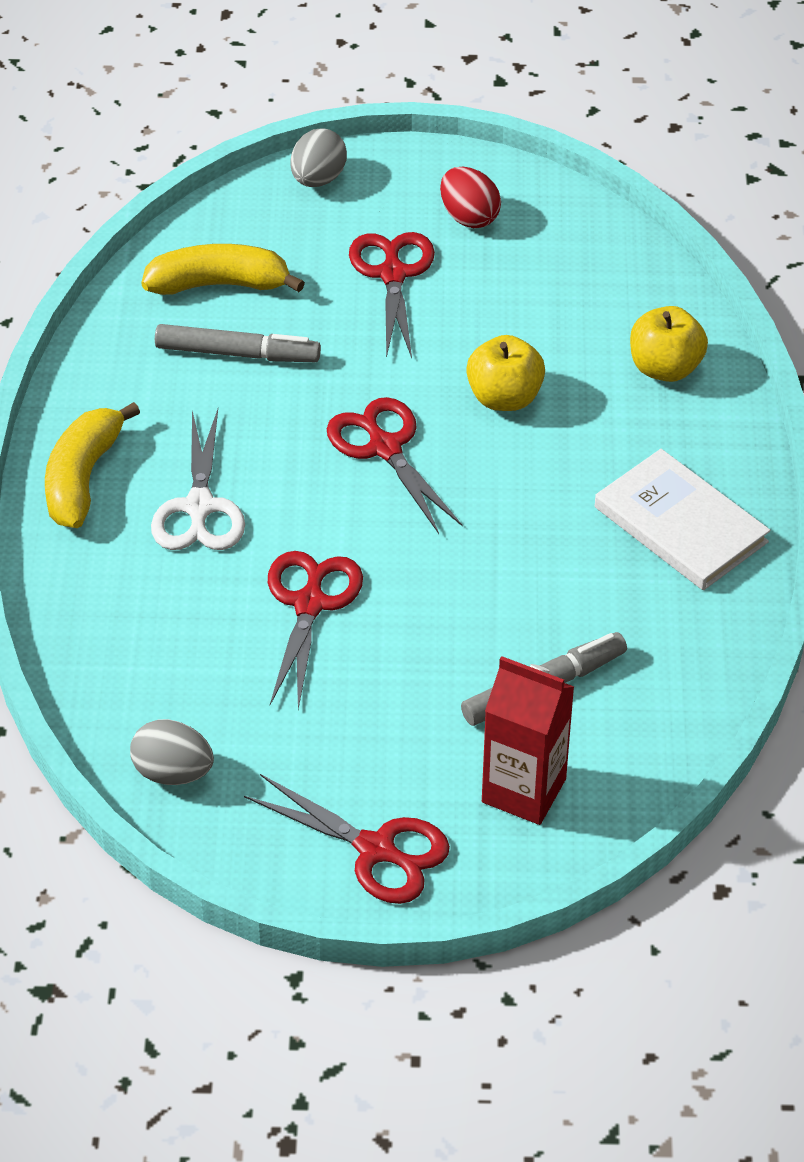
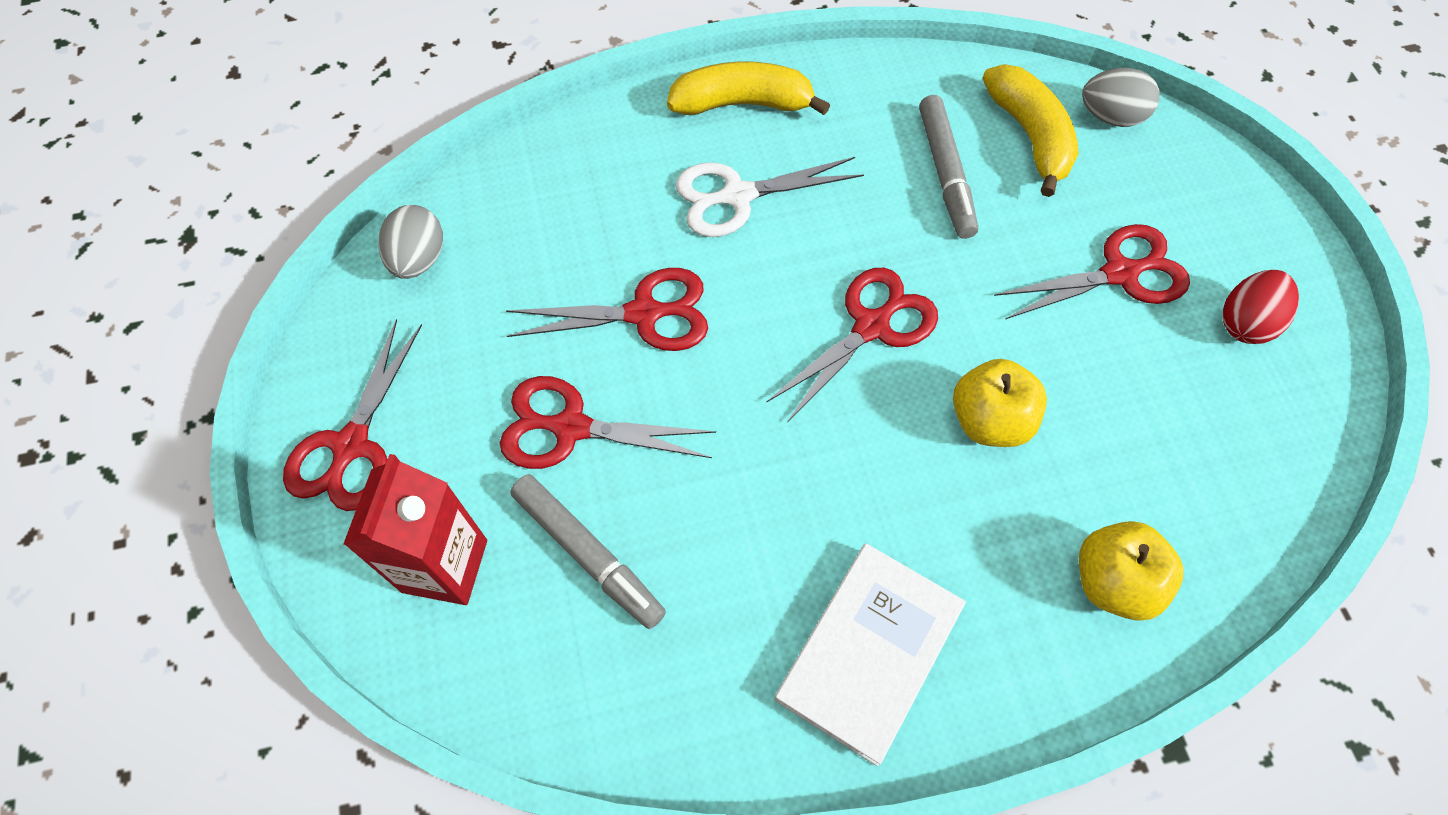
camera: 75 degrees right, 15 degrees up
(318, 179) = (1220, 176): grey egg -> grey egg (1110, 117)
(414, 679) = (571, 428): none -> red scissors

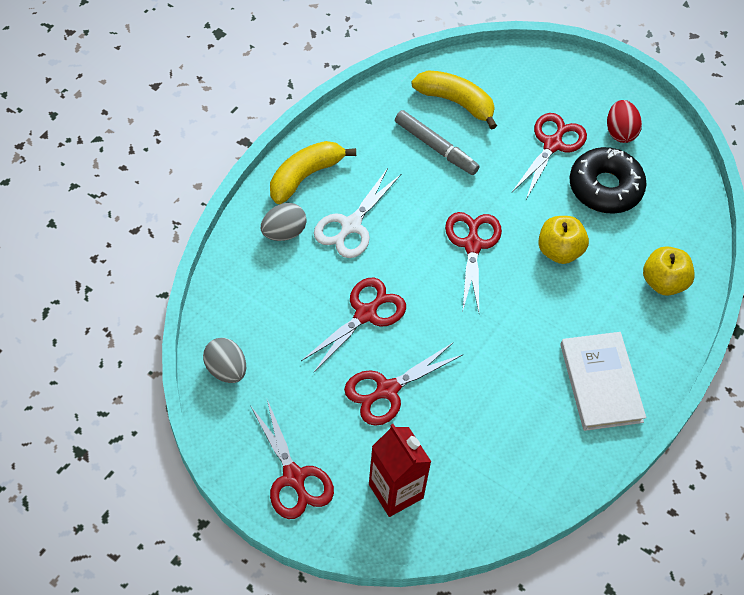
camera: 45 degrees left, 5 degrees down
(588, 554) = (452, 436): grey marker -> none
(1110, 117) = (482, 68): grey egg -> grey egg (284, 232)
(1147, 382) = (605, 187): none -> black donut

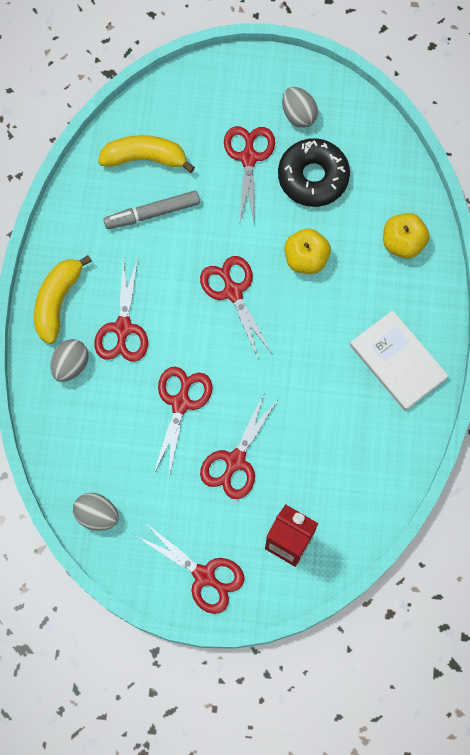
camera: 25 degrees left, 15 degrees up
(351, 225) = (123, 328): white scissors -> red scissors
(436, 147) = (152, 213): grey marker -> grey marker turned 150 degrees clockwise
(620, 132) = (298, 115): red egg -> grey egg

